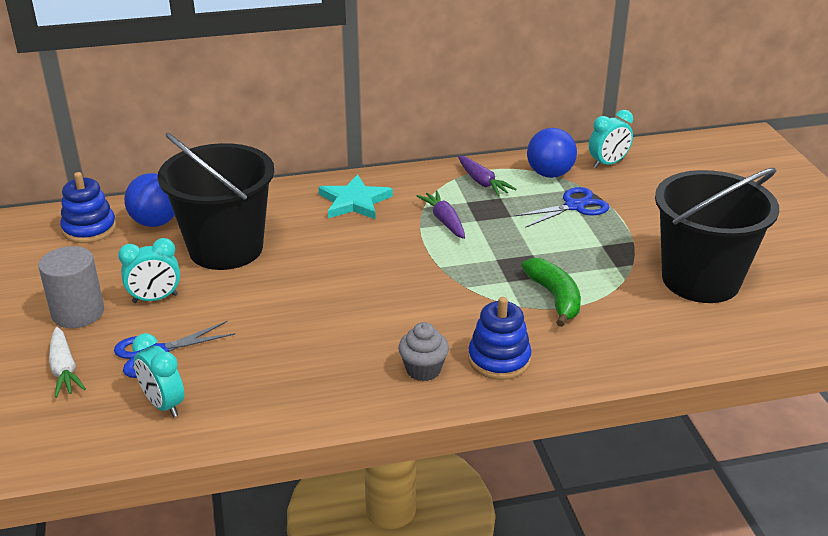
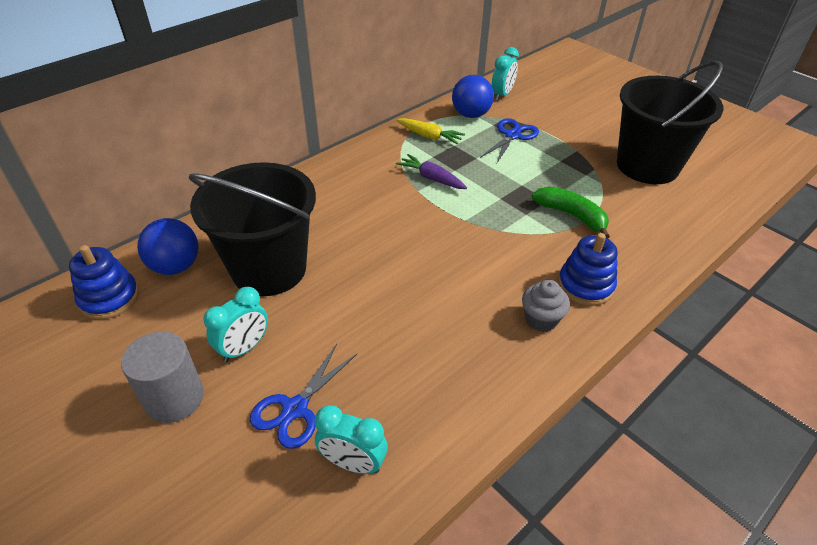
camera: 30 degrees left, 10 degrees up
(64, 370) = (214, 473): white carrot -> none
(354, 201) = (344, 185): turquoise star -> none
(482, 183) = (429, 136): purple carrot -> yellow carrot

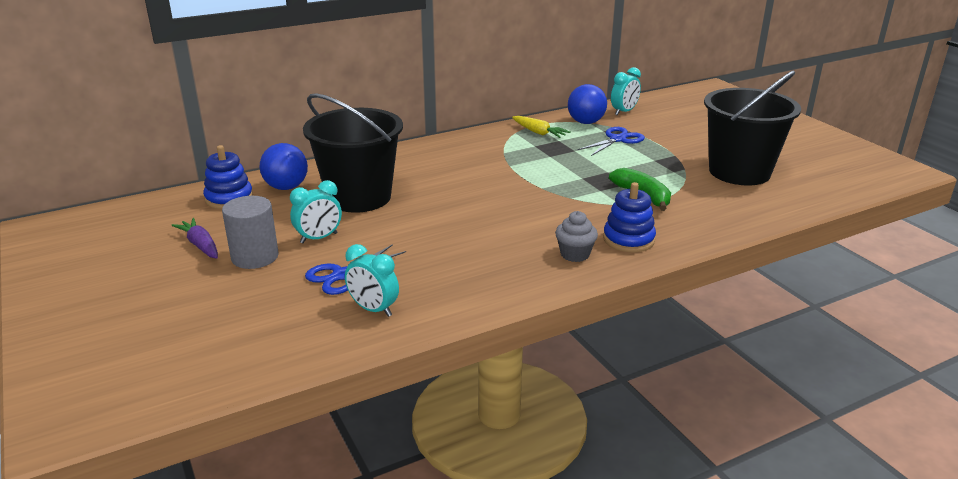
camera: 15 degrees right, 15 degrees down
(431, 178) = (525, 159): purple carrot -> purple carrot (200, 245)

